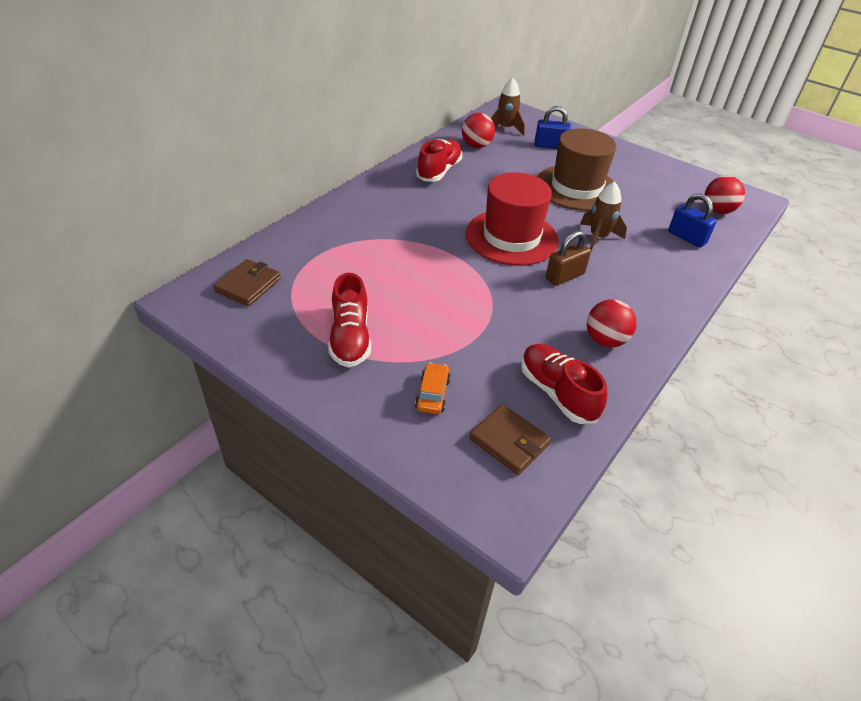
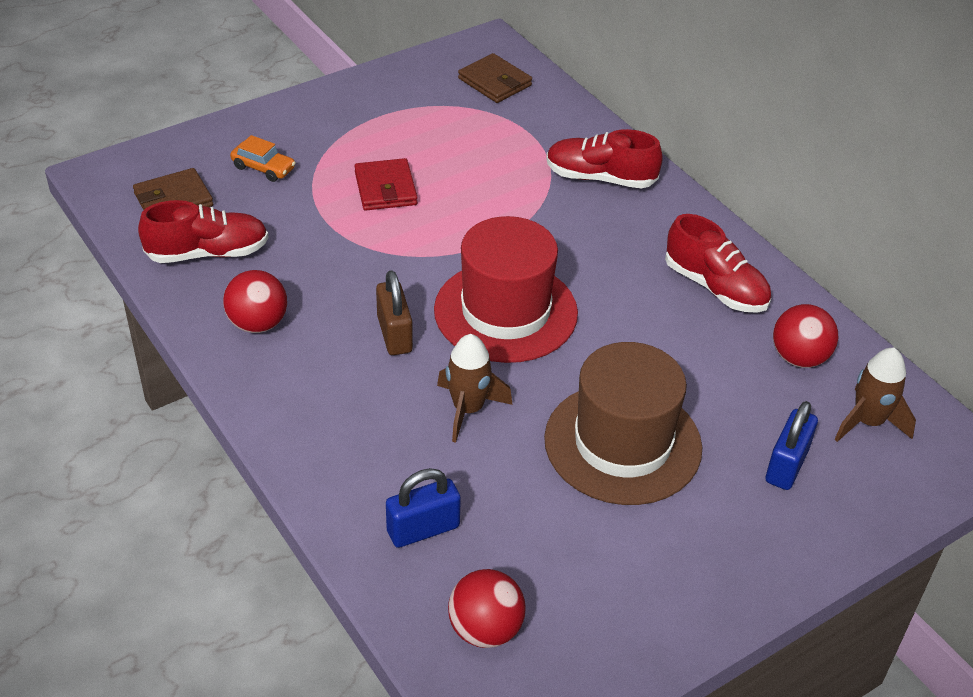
camera: 110 degrees right, 0 degrees up
(350, 338) = (374, 133): red shoe -> red shoe (600, 178)
(421, 314) = (385, 188): none -> red wallet

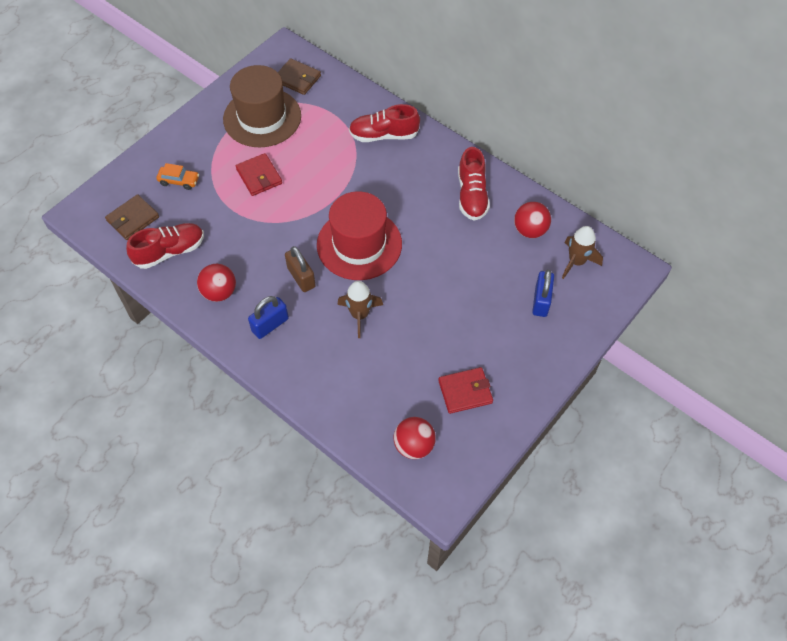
camera: 15 degrees left, 15 degrees up
(423, 529) = (361, 397): blue padlock -> blue padlock (270, 325)
(606, 569) = (465, 391): none -> red wallet
(622, 443) = (450, 312): brown hat -> brown hat (262, 117)
(715, 287) = (472, 195): red shoe -> red shoe turned 60 degrees clockwise

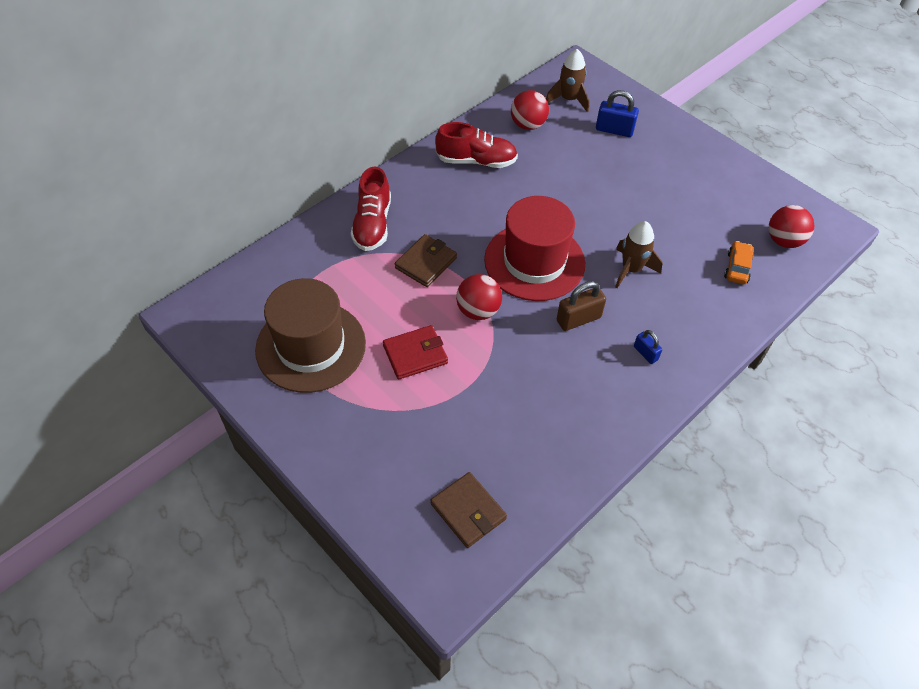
camera: 85 degrees left, 5 degrees down
(170, 251) = (530, 462): red shoe -> none
(179, 181) = (406, 450): orange car -> orange car (737, 267)
(219, 292) = (598, 405): red ball -> red ball (478, 311)
(270, 325) = (645, 353): blue padlock -> blue padlock, size x0.60
(297, 79) = (250, 303): brown wallet -> brown wallet (426, 263)
(465, 391) = (719, 196): red wallet -> none

